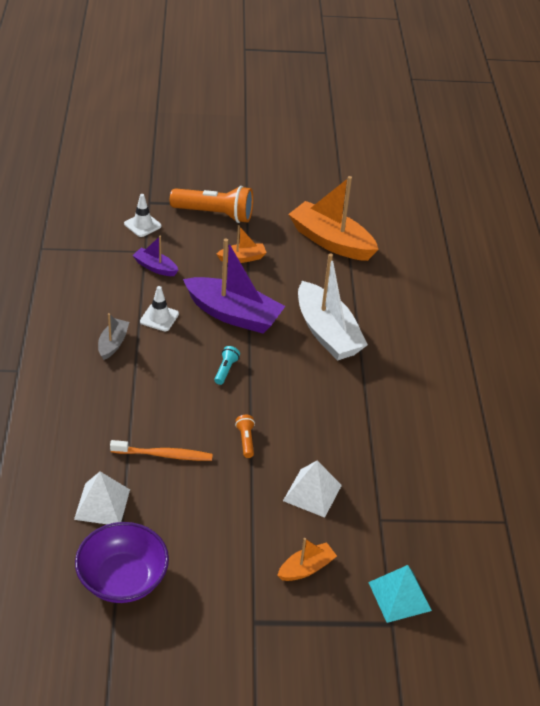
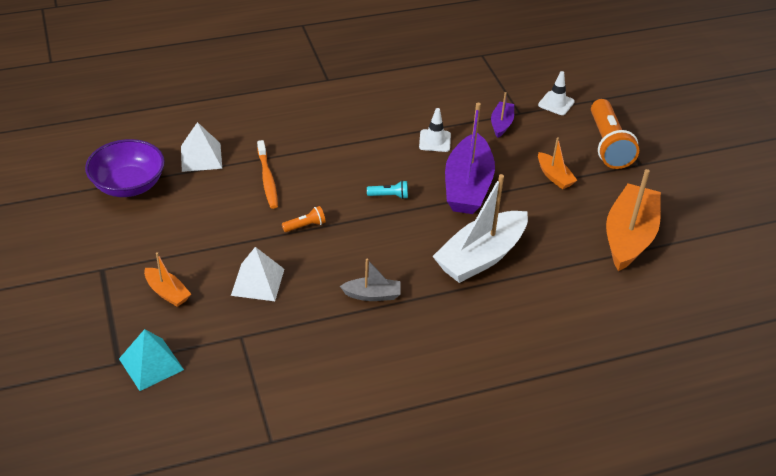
camera: 75 degrees right, 0 degrees up
(113, 343) = (386, 121): grey boat -> grey boat (372, 295)

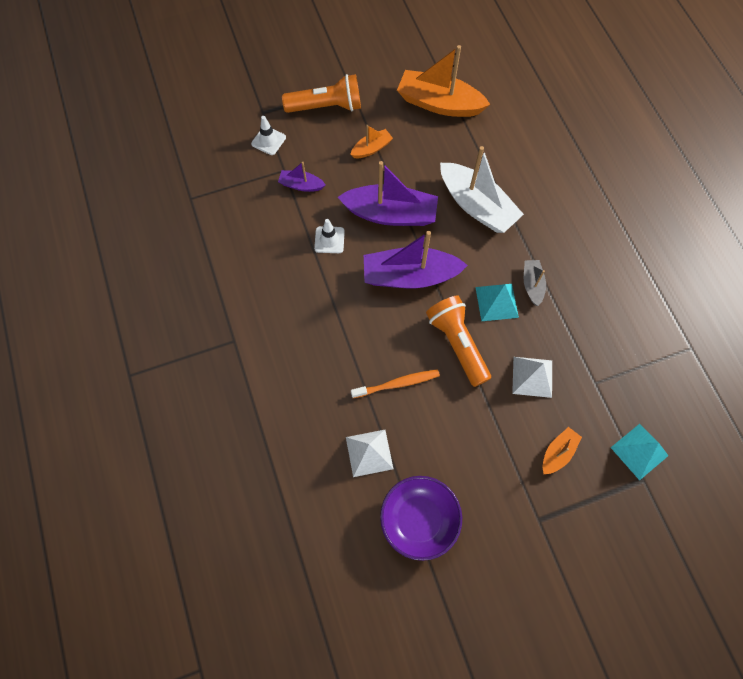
camera: 90 degrees left, 25 degrees up
(305, 226) = (457, 344): orange flashlight -> orange flashlight, size x2.27
(352, 262) = (496, 302): none -> turquoise pyramid
(389, 196) = (409, 276): turquoise flashlight -> purple boat

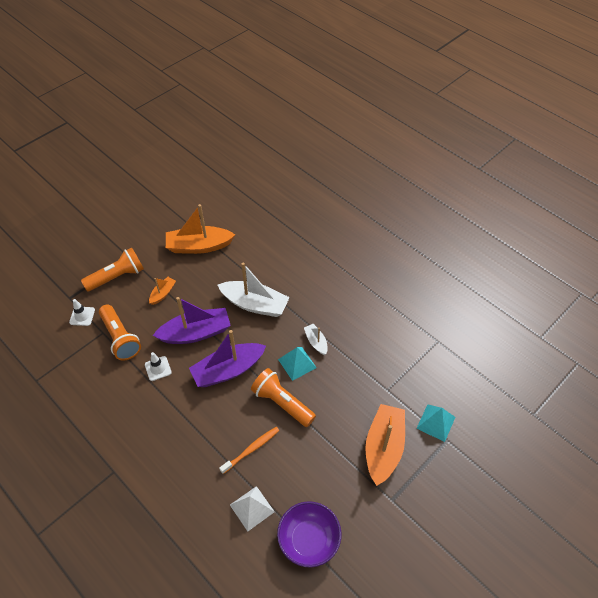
camera: 25 degrees left, 15 degrees down
(301, 185) = (120, 338): purple boat -> orange flashlight
(532, 285) = (316, 342): grey boat -> white boat
(532, 376) = (343, 403): white pyramid -> none
(558, 452) = (383, 447): orange boat -> orange boat, size x2.04

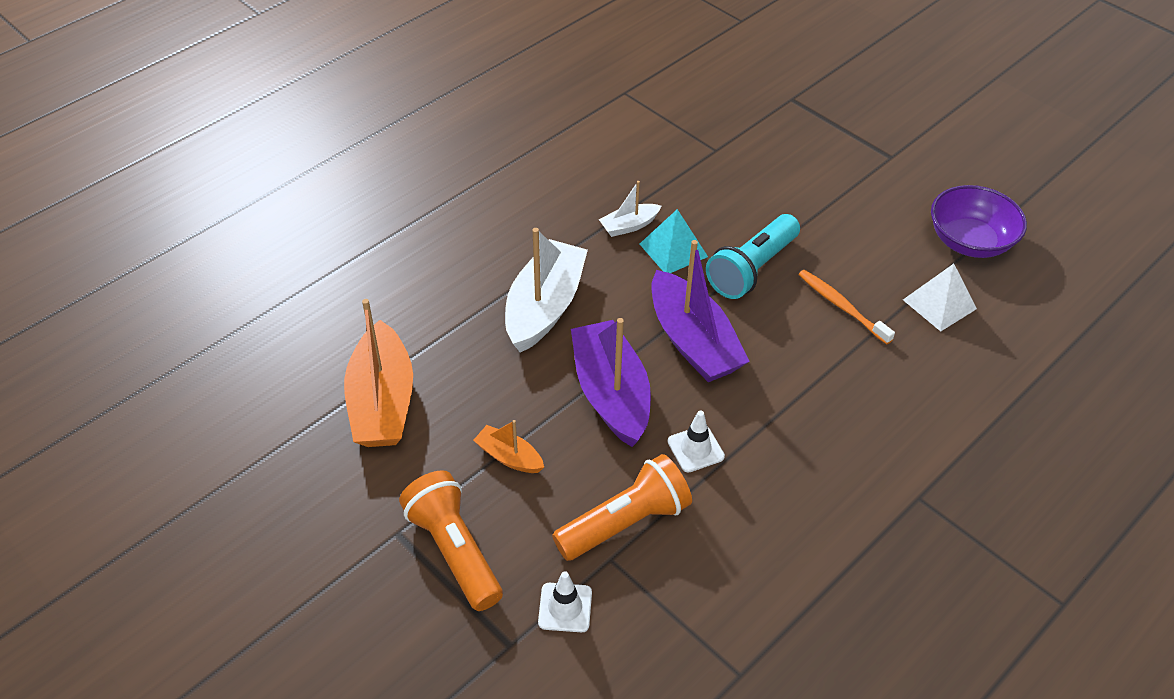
camera: 90 degrees left, 5 degrees down
(282, 403) = (752, 269): orange flashlight -> turquoise flashlight
(383, 447) = (813, 159): orange boat -> none
(436, 422) = (765, 106): turquoise pyramid -> none

